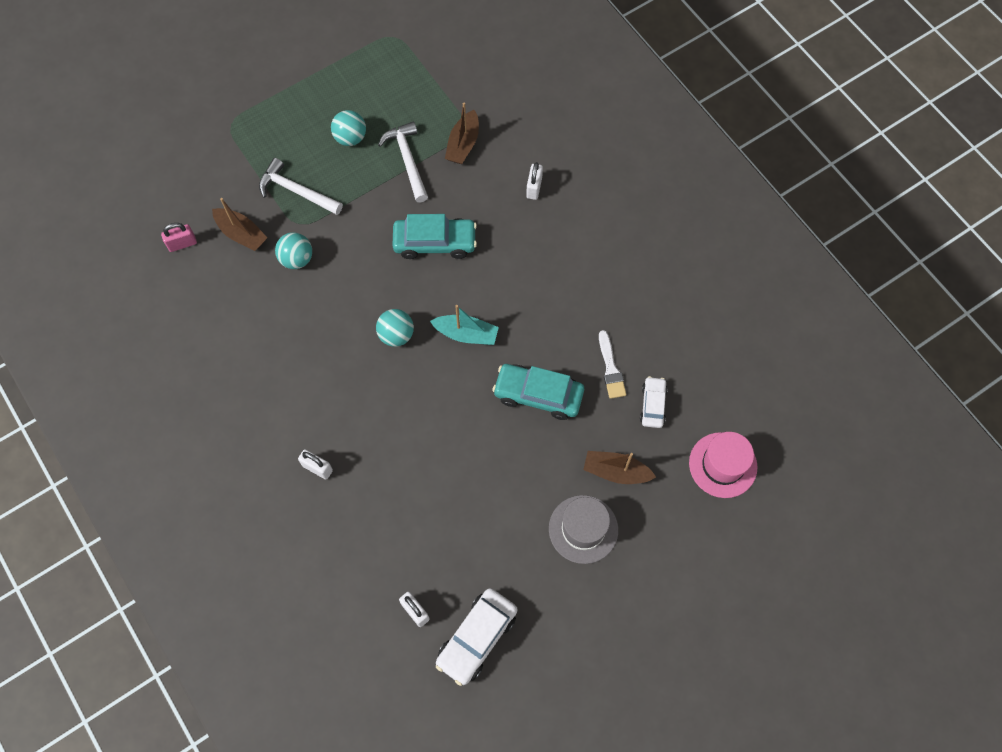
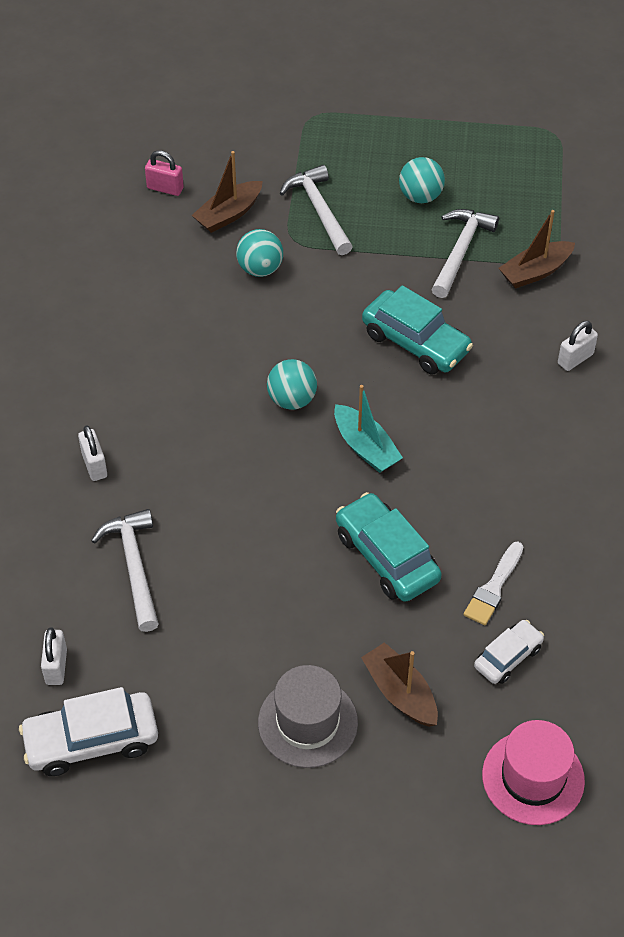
camera: 40 degrees right, 15 degrees down
(241, 234) = (228, 214): brown boat -> brown boat turned 60 degrees clockwise
(402, 514) = (134, 567): none -> white hammer

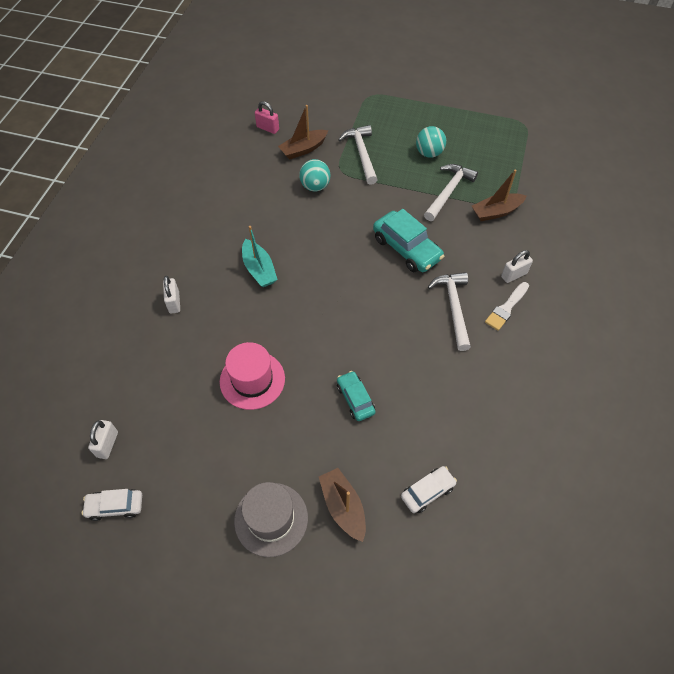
camera: 10 degrees right, 5 degrees up
(91, 741) = (115, 506): white car -> white car, size x0.59
(134, 567) = (180, 379): white hammer -> white hammer (453, 308)
(292, 400) = (315, 276): turquoise ball -> none
(365, 447) = (357, 317): turquoise boat -> turquoise boat (259, 269)
(386, 557) = (355, 399): turquoise car -> turquoise car, size x0.59
(493, 587) = (427, 435): white brush -> white brush (506, 308)
(533, 777) = (428, 596): pink hat -> pink hat (252, 380)

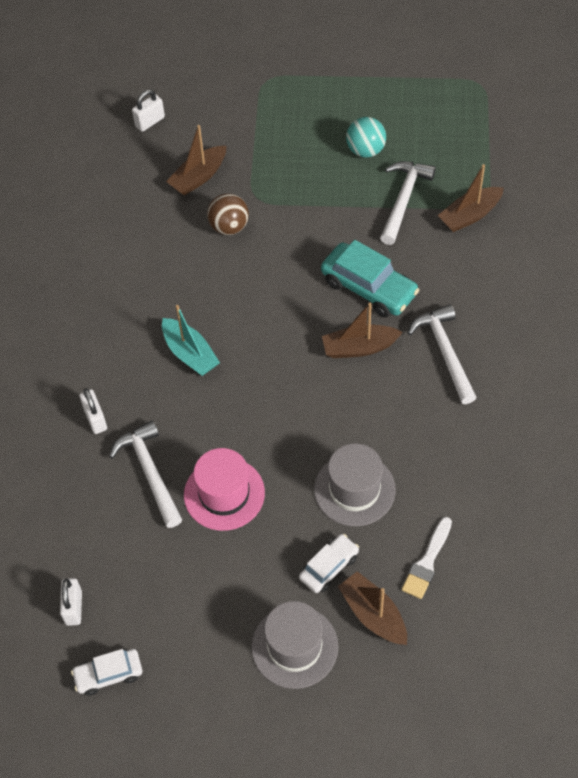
camera: 10 degrees left, 0 degrees up
(268, 128) = (141, 156): pink padlock -> none
(315, 186) = (229, 227): turquoise ball -> brown ball
(355, 399) = (354, 489): turquoise car -> grey hat
(361, 154) = (277, 169): white hammer -> white hammer (150, 472)
(388, 291) = (359, 348): none -> brown boat
(427, 491) = (465, 576): white car -> white car (329, 567)
(506, 308) = (509, 339): white brush -> white brush (427, 562)
(514, 275) = (509, 295): white padlock -> white padlock (150, 122)

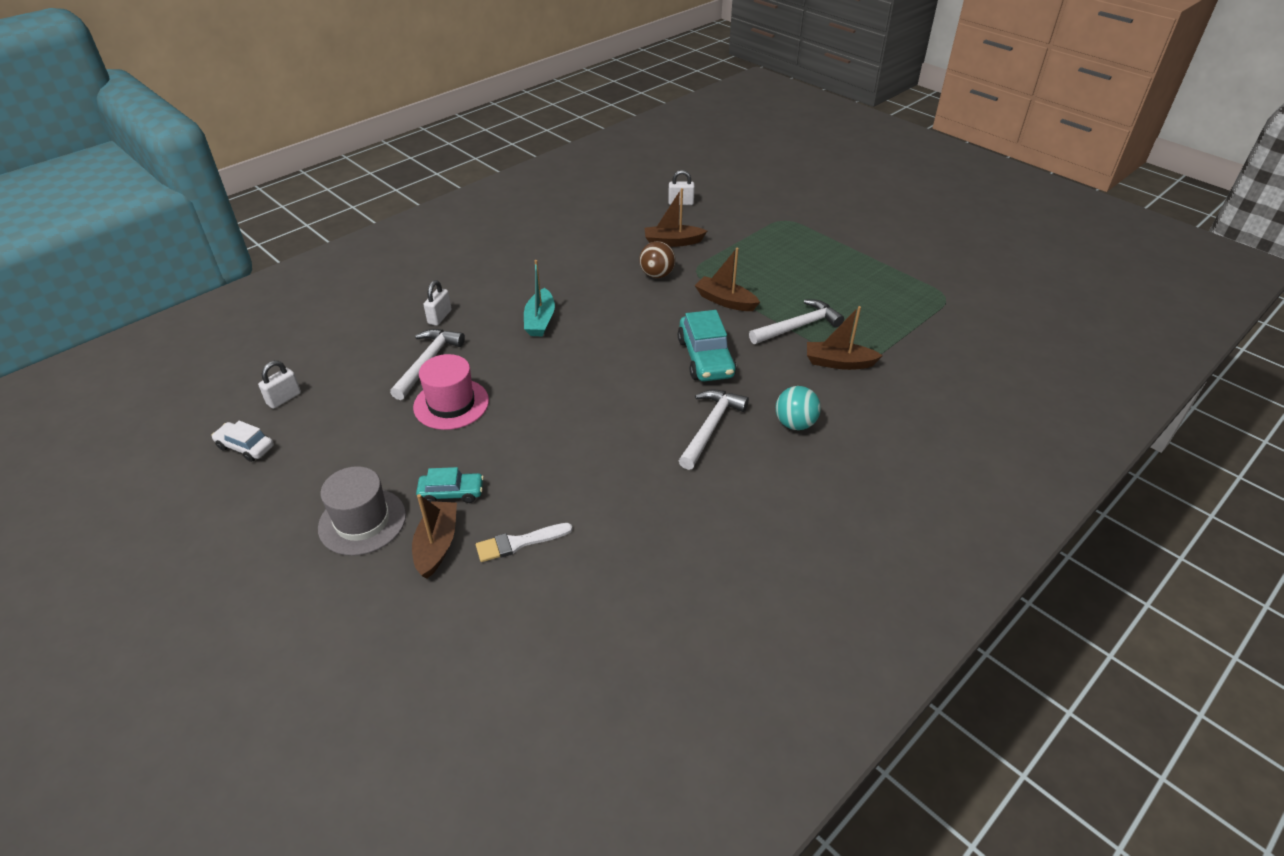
camera: 40 degrees right, 15 degrees down
(329, 567) = (451, 493): white car -> turquoise car
(354, 489) = (533, 461): grey hat -> none
(359, 348) = (652, 386): brown boat -> brown boat (725, 301)
(365, 150) = (806, 287): turquoise ball -> turquoise ball (795, 424)

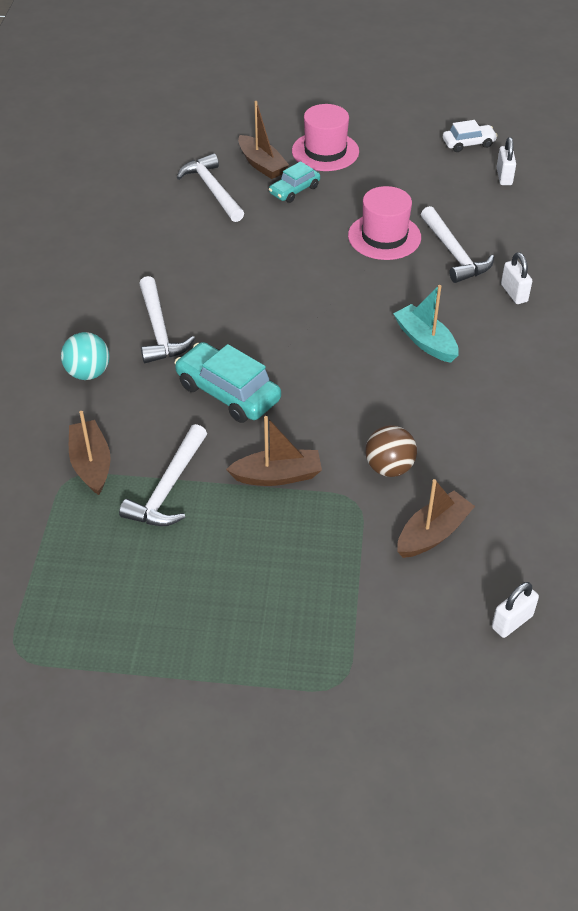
camera: 140 degrees right, 5 degrees up
(362, 521) = (325, 151): grey hat -> pink hat
(519, 543) = (212, 190): white brush -> white hammer
(838, 363) = (91, 464): brown boat -> brown boat turned 75 degrees counterclockwise

